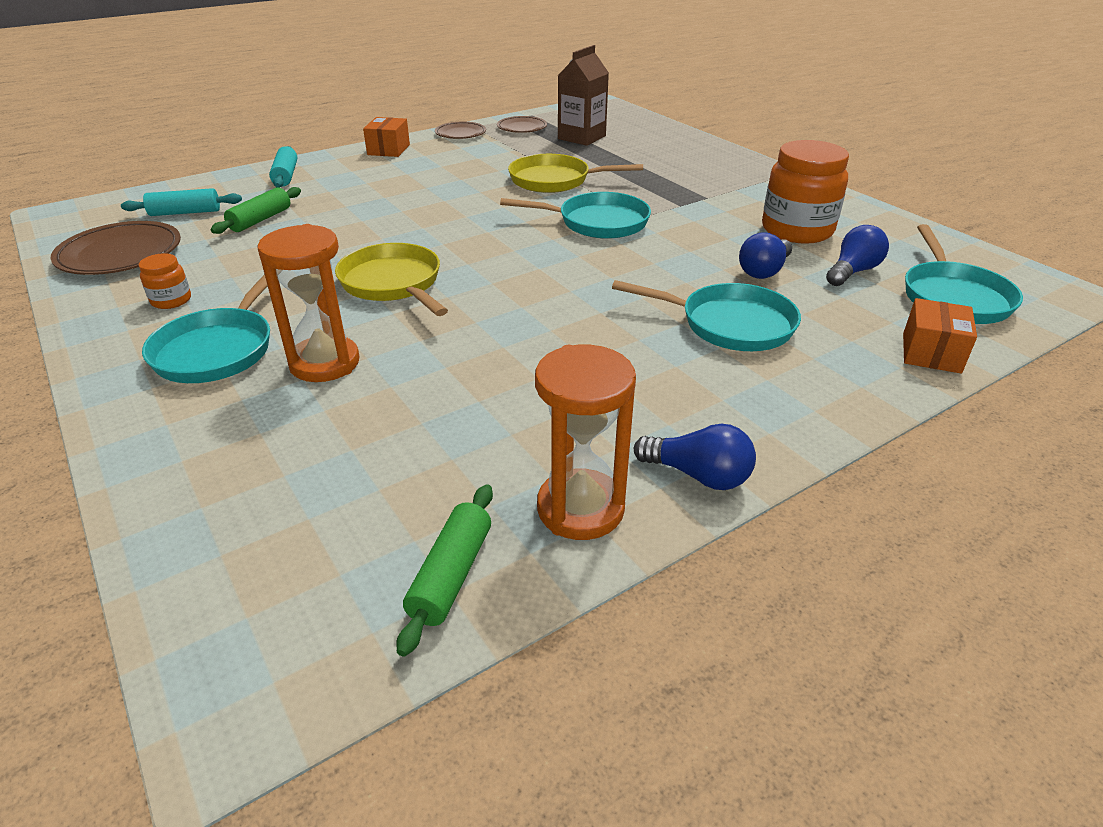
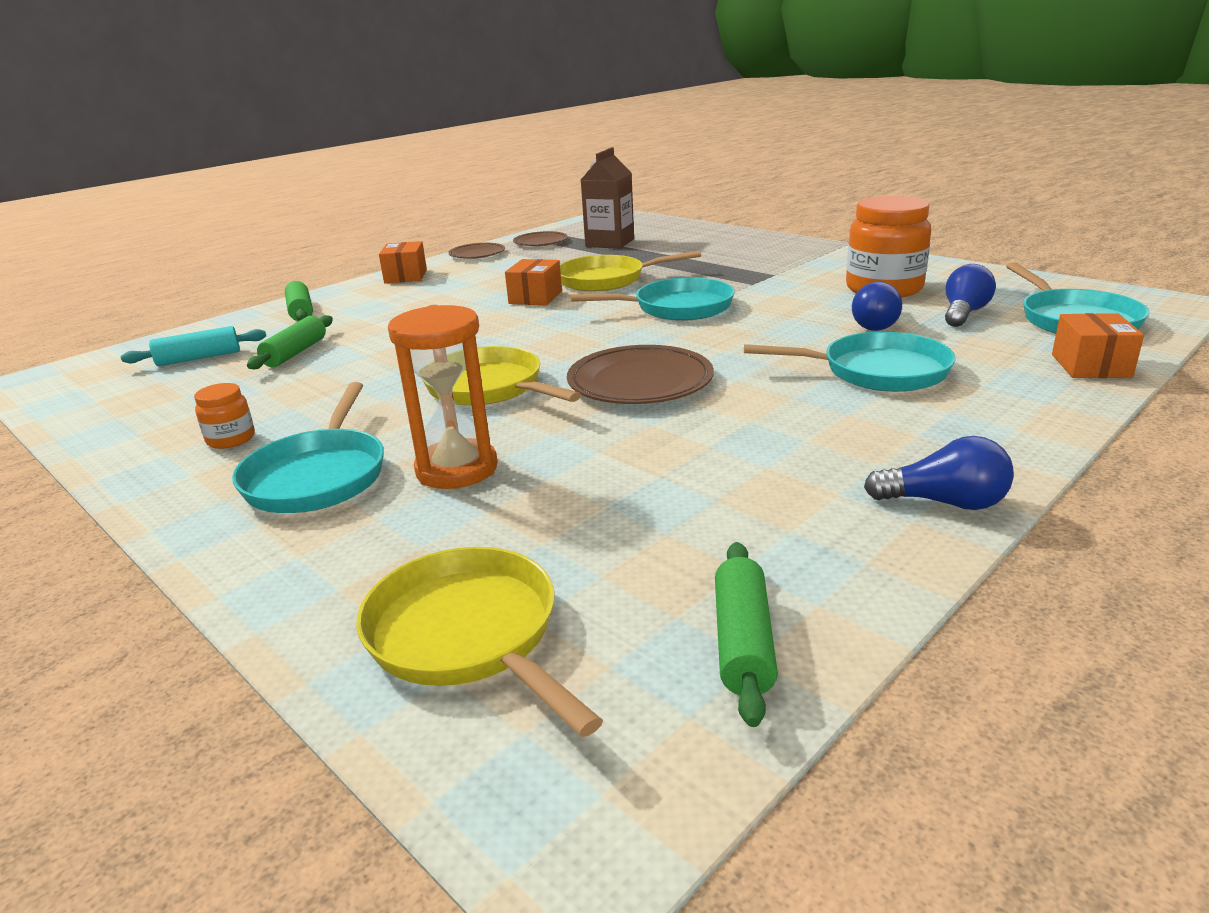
camera: 10 degrees left, 10 degrees down
(120, 254) = (139, 405): brown plate -> brown plate (640, 382)
(252, 523) = (469, 636): none -> yellow pan
(286, 176) = (301, 311): turquoise rolling pin -> green rolling pin
(483, 191) = (535, 297): none -> orange box
(580, 508) = (842, 554): orange hourglass -> none

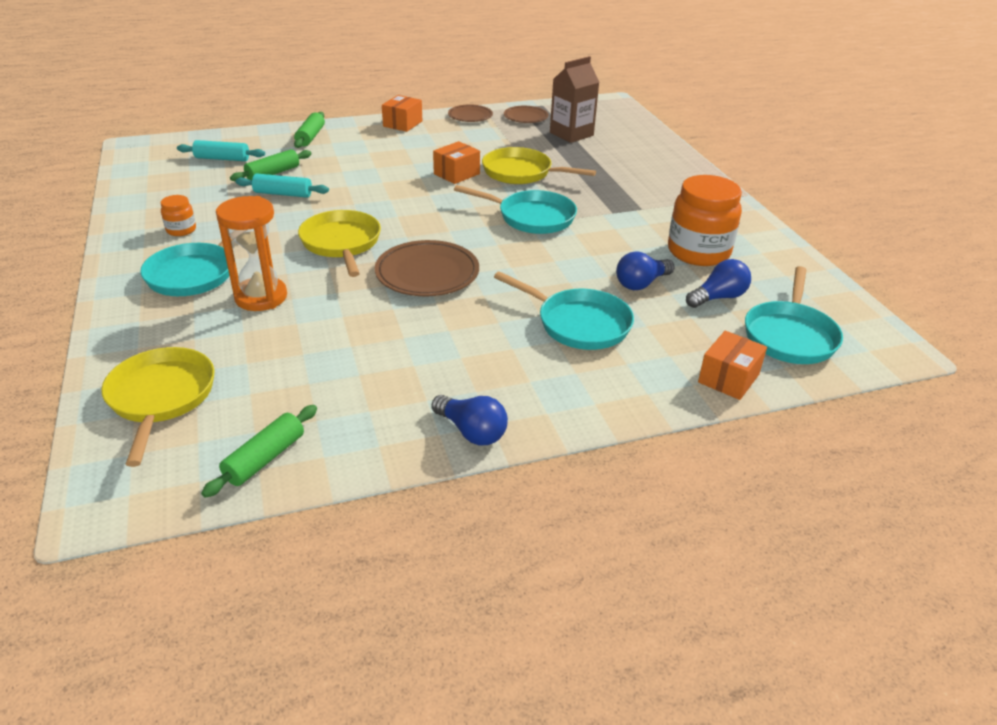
camera: 25 degrees right, 10 degrees up
(338, 366) = (283, 194): none -> turquoise rolling pin

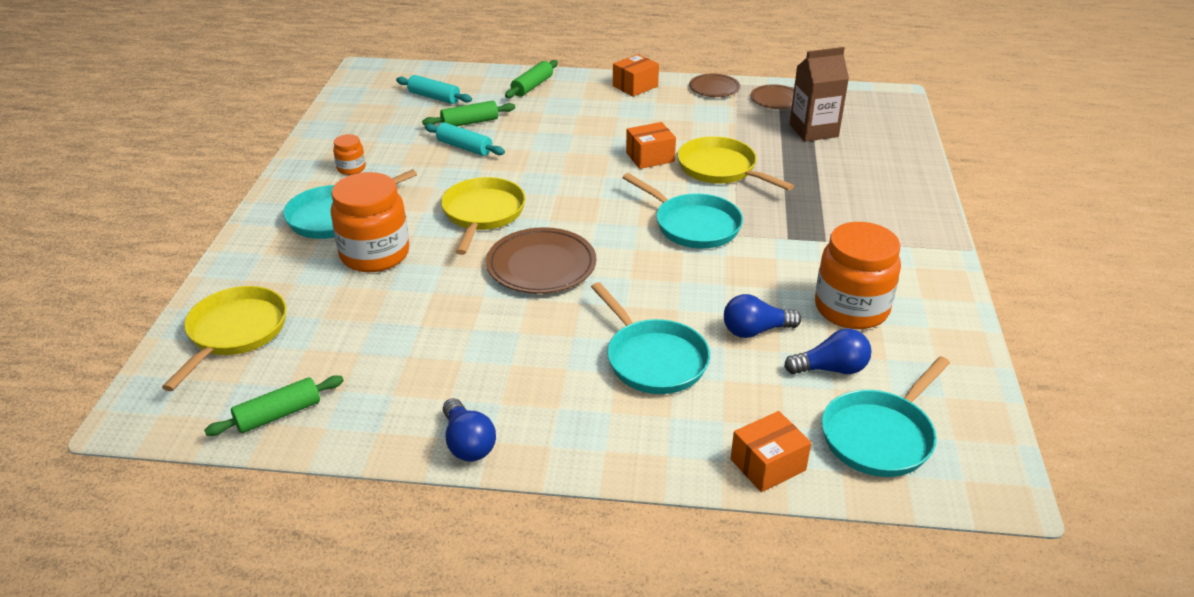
camera: 25 degrees right, 0 degrees up
(261, 297) = (375, 254): orange hourglass -> orange jar

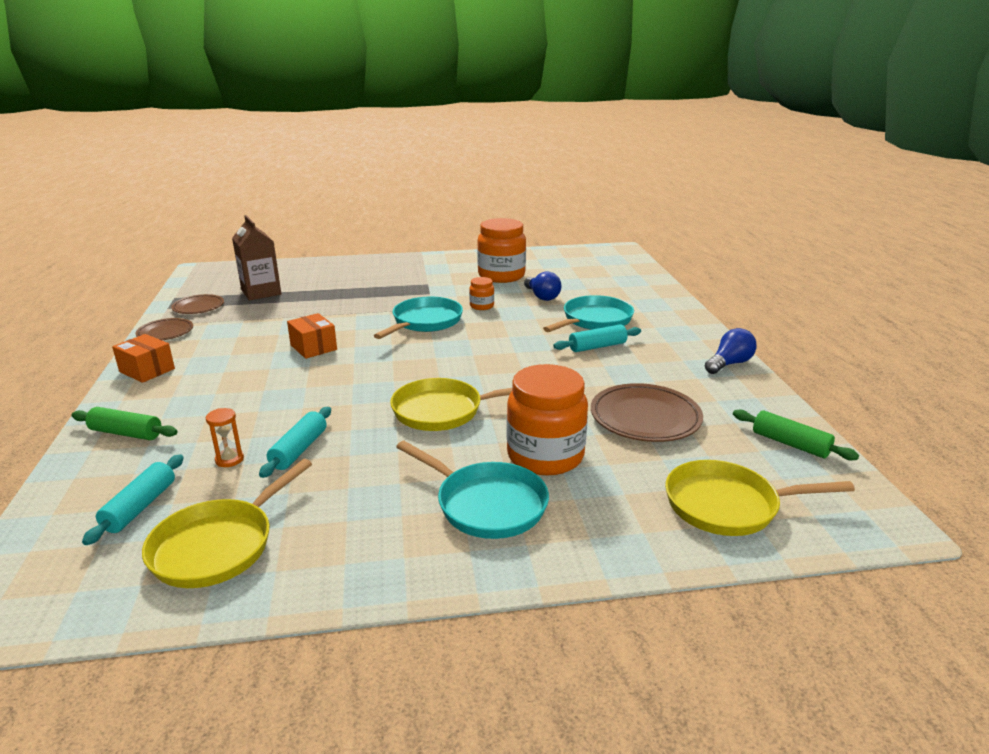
camera: 105 degrees left, 10 degrees down
(351, 168) = (365, 526): orange jar -> orange jar (481, 306)
(470, 122) = (229, 459): green rolling pin -> orange hourglass
(541, 265) = (513, 370): brown plate -> brown plate (645, 417)
(571, 340) = (597, 347): none -> turquoise rolling pin
(721, 169) = (332, 319): yellow pan -> yellow pan (219, 545)
(767, 465) = (653, 288): orange box -> none
(831, 369) = (562, 278): blue light bulb -> none
(880, 436) = (606, 268): turquoise pan -> none

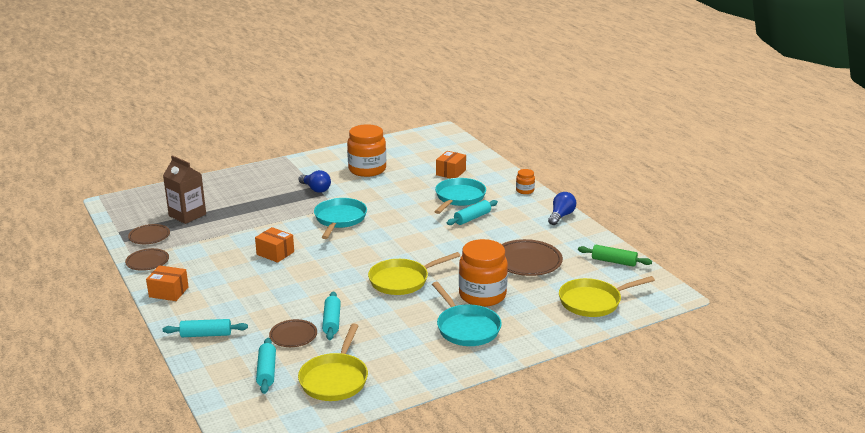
camera: 20 degrees left, 0 degrees up
(126, 433) = (206, 334): green rolling pin -> turquoise rolling pin
(229, 459) = (293, 336): orange hourglass -> brown plate
(481, 306) = (371, 199): orange jar -> orange jar (525, 190)
(486, 504) = (466, 328): turquoise pan -> turquoise pan turned 45 degrees clockwise
(542, 296) = (410, 184): blue light bulb -> blue light bulb (316, 189)
(602, 292) = (451, 172): none -> orange box

